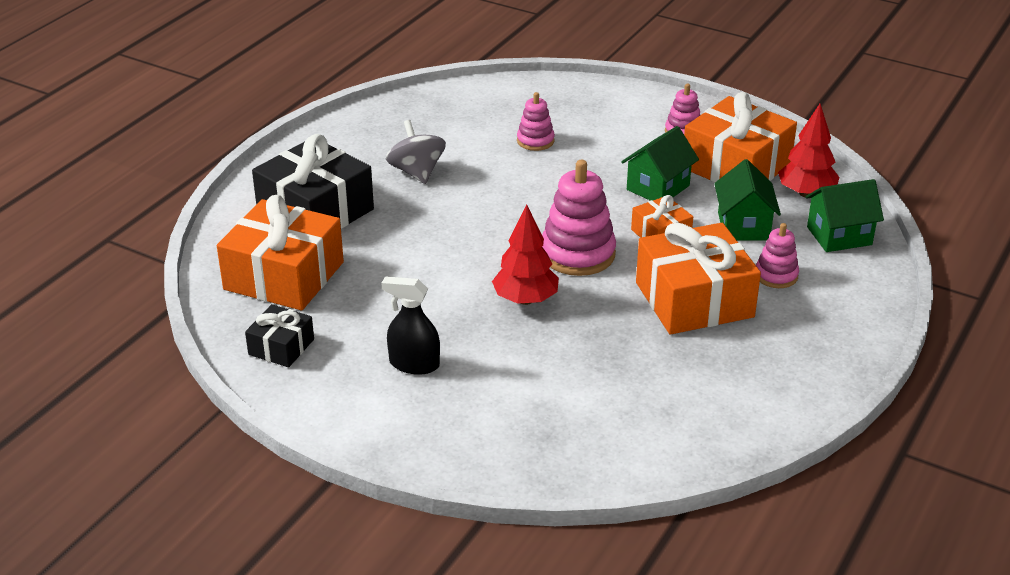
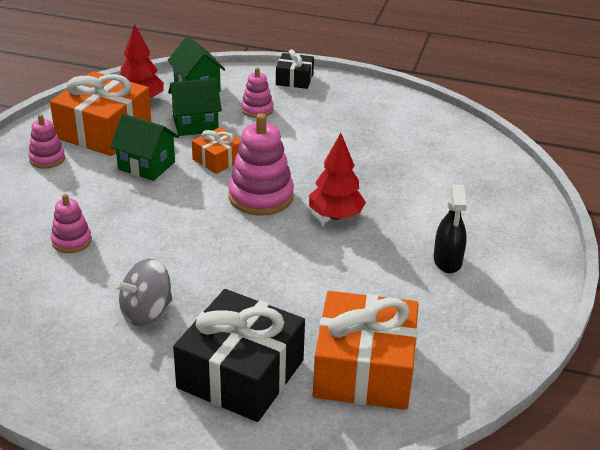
camera: 105 degrees left, 0 degrees up
(281, 347) = (469, 344): black gift -> black gift (294, 79)
(694, 300) = (301, 140): orange gift -> none

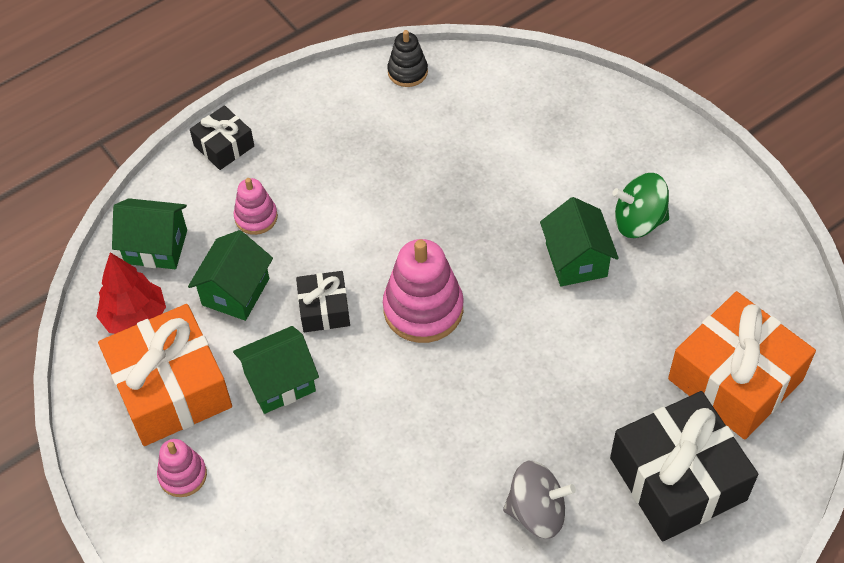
camera: 50 degrees left, 20 degrees up
(71, 241) = (367, 524): pink stacking toy -> none
(146, 312) = (536, 512): grey spinning top -> grey spinning top turned 90 degrees counterclockwise
(218, 159) = (324, 309): orange gift -> black gift
(335, 216) = (505, 265): red tree -> none
(377, 245) = (576, 260): none -> green house
(437, 117) = (407, 72): none -> black stacking toy
(447, 260) = (638, 221): black spray bottle -> green spinning top

